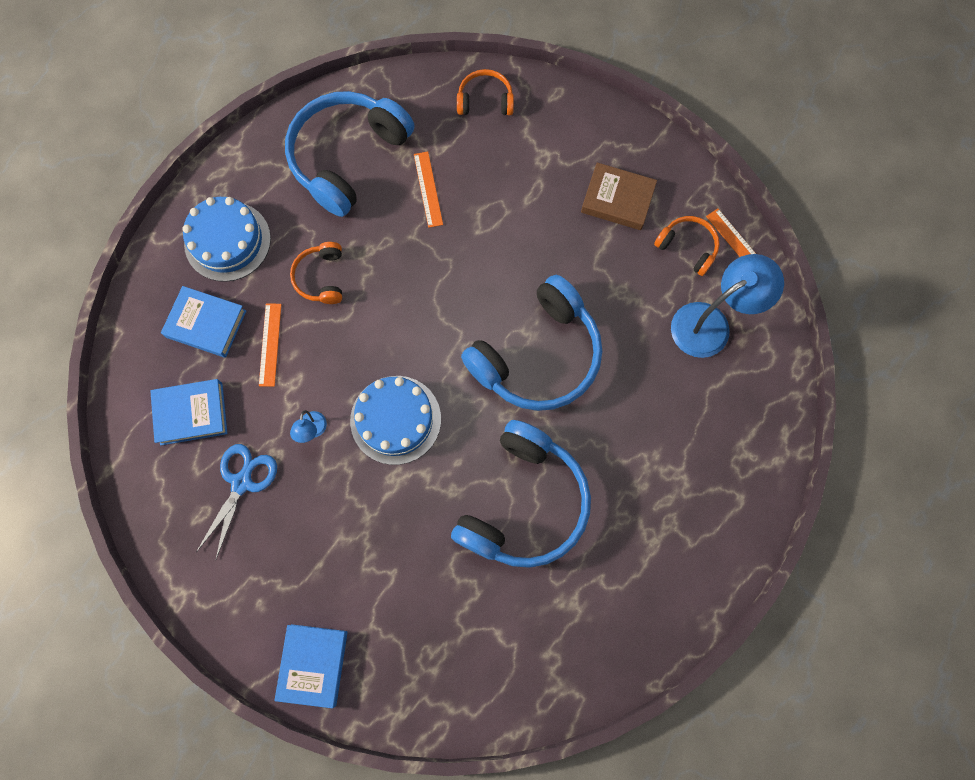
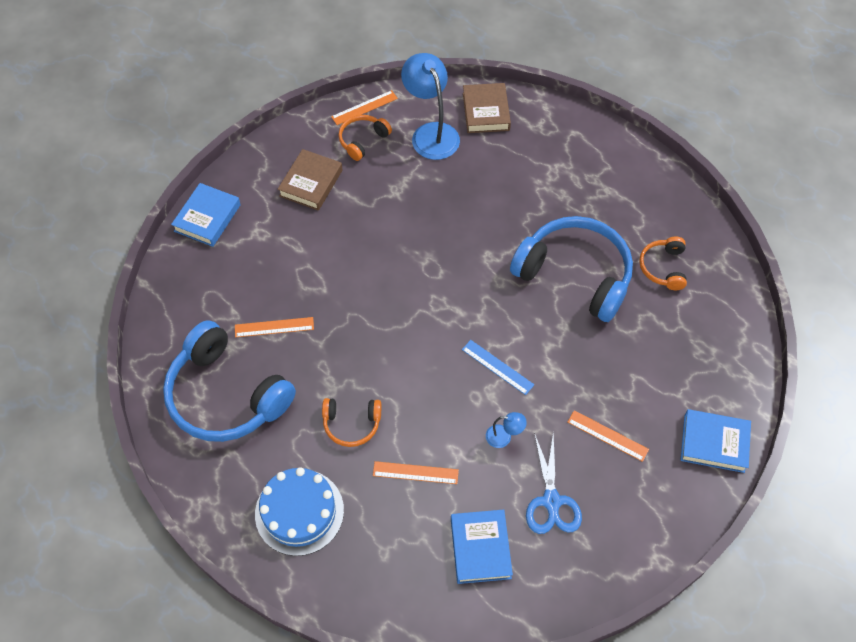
camera: 85 degrees left, 15 degrees down
(206, 324) = (387, 533): blue book -> blue book (207, 218)
(242, 483) = (551, 501): blue scissors -> blue scissors turned 120 degrees counterclockwise
(318, 542) = (607, 435): none -> orange ruler
(395, 419) = (497, 367): blue cake -> blue ruler
(485, 100) = (190, 274): orange headphones -> orange headphones (663, 267)
(538, 356) = (448, 253): blue headphones -> none
(756, 386) = (486, 111): none -> brown book

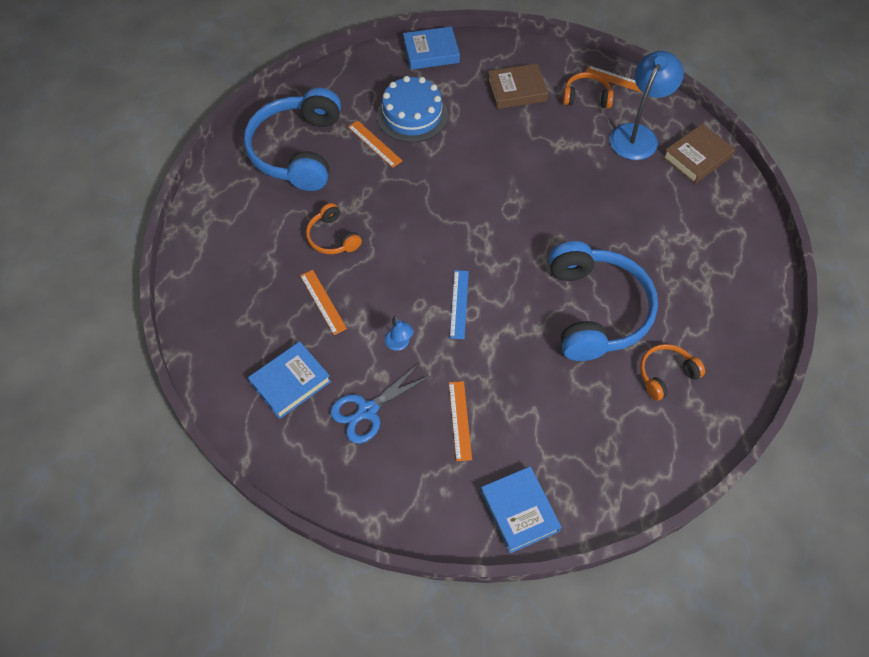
camera: 55 degrees right, 0 degrees up
(299, 512) = (238, 248): blue cake -> blue cake (412, 115)

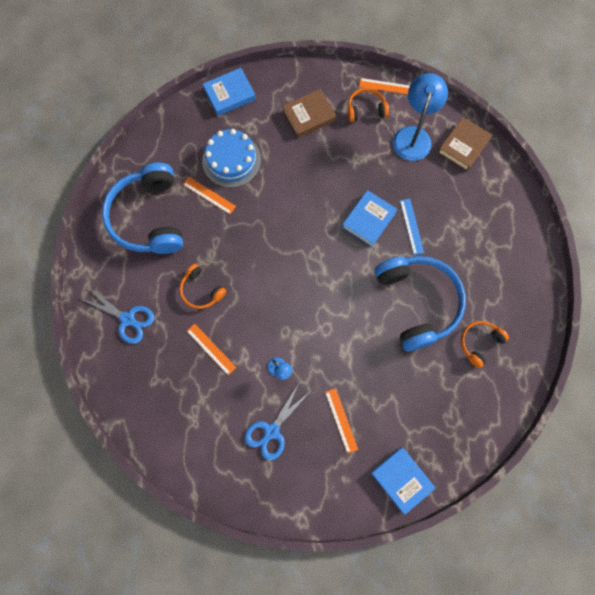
camera: 15 degrees left, 15 degrees up
(235, 247) = (127, 319): none -> blue scissors
(290, 382) = (207, 423): blue book -> blue book (368, 220)
(459, 304) = (315, 323): blue ruler -> blue ruler (411, 226)

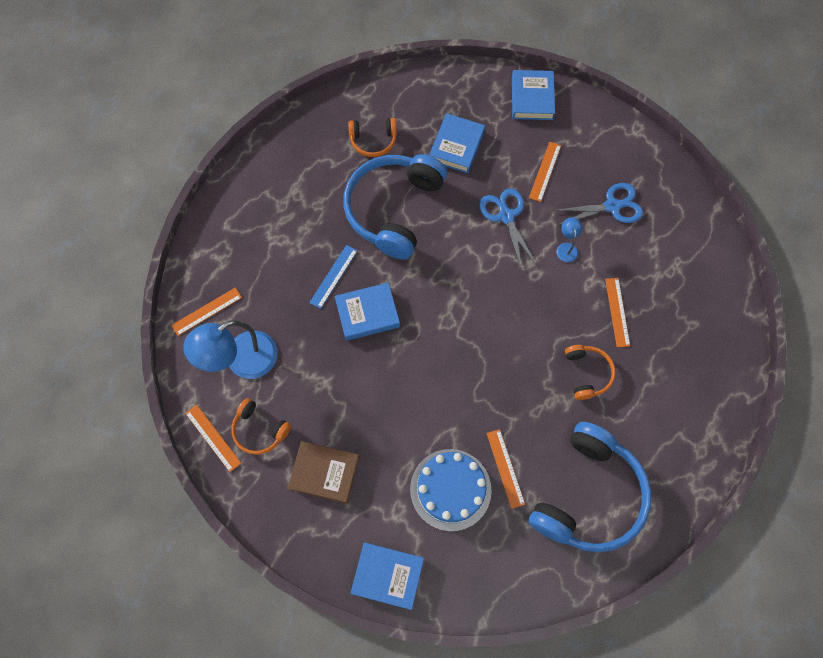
camera: 140 degrees left, 5 degrees down
(127, 319) = (682, 402): blue scissors -> blue scissors (506, 216)
(420, 388) = (456, 146): none -> blue book
(463, 146) = (206, 311): brown book -> orange ruler

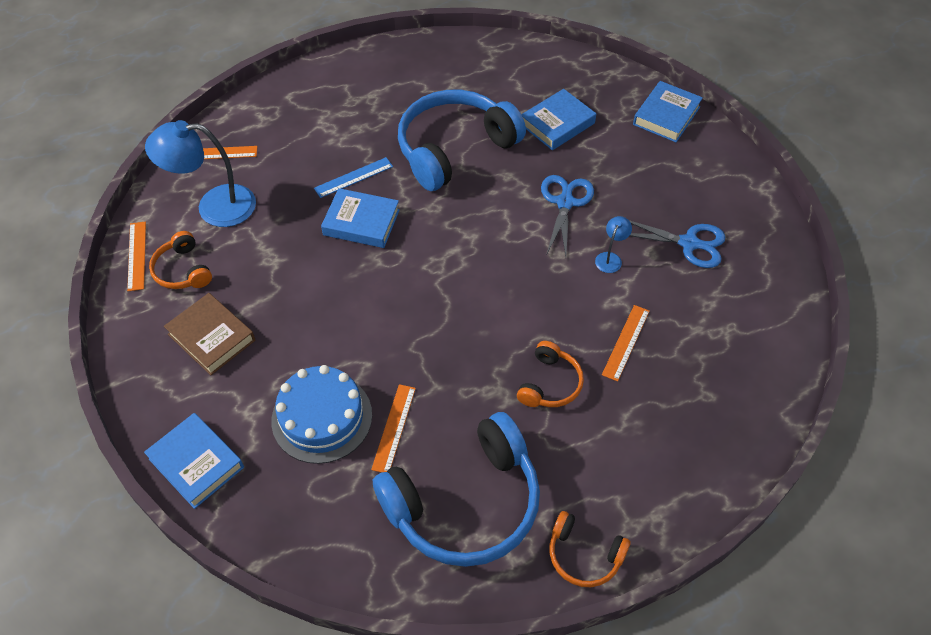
camera: 30 degrees right, 15 degrees down
(373, 141) = (477, 87): orange headphones -> orange headphones (584, 555)
(544, 171) = (635, 182): orange ruler -> none

